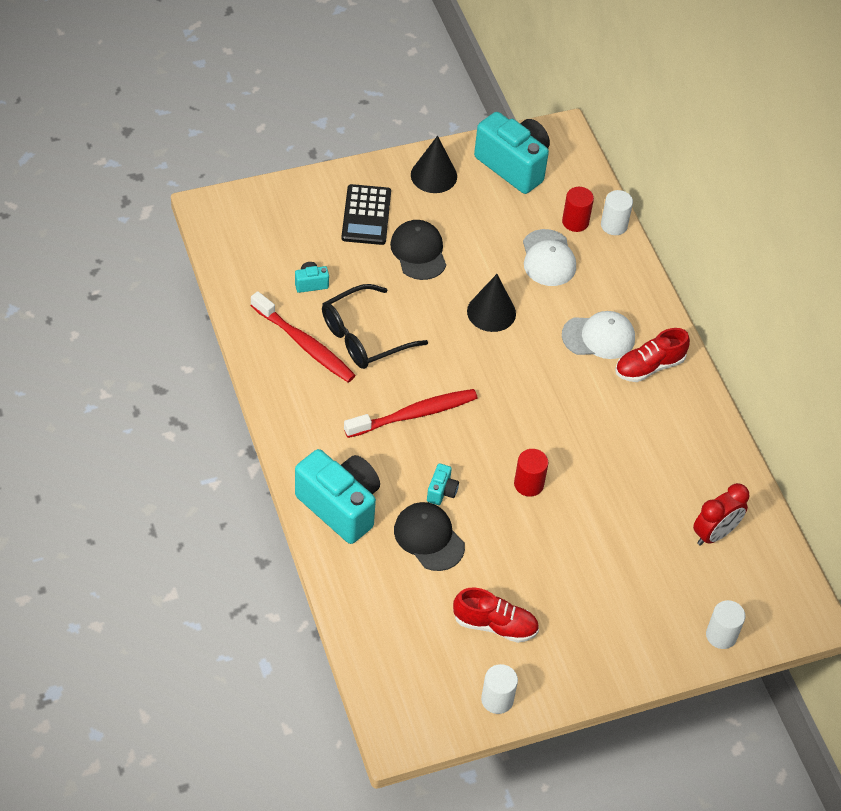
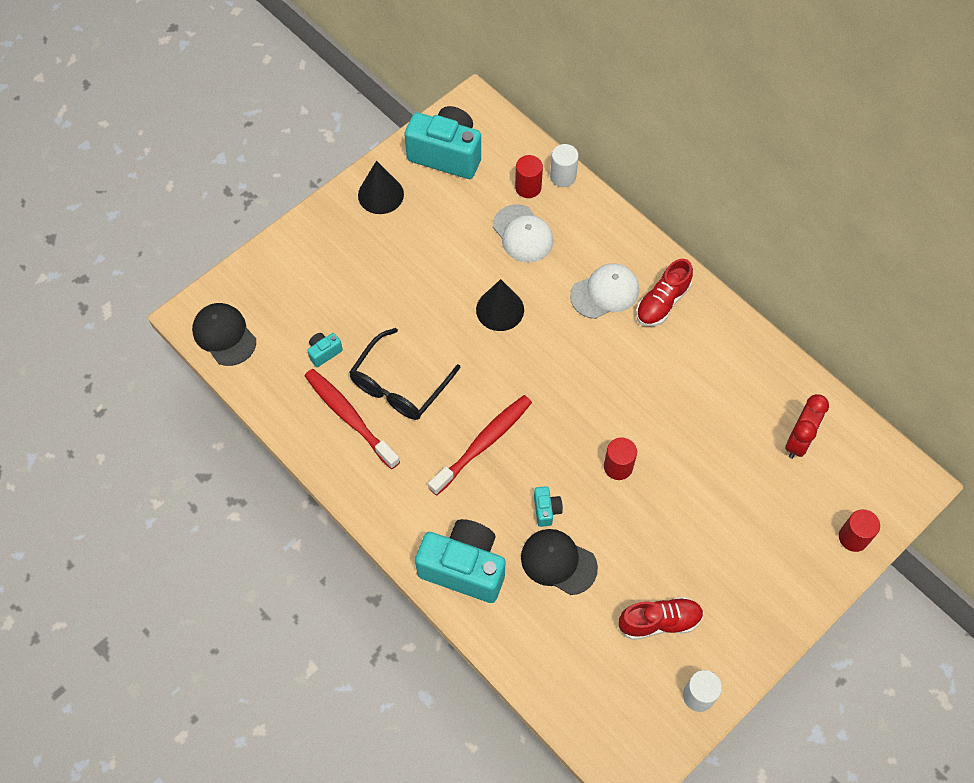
camera: 20 degrees left, 10 degrees up
(304, 344) = (349, 417): red toothbrush -> red toothbrush turned 150 degrees counterclockwise
(366, 215) = (340, 261): black calculator -> none
(418, 252) = (405, 277): black cap -> black cap (224, 335)
(721, 635) = (853, 537): white cylinder -> red cylinder

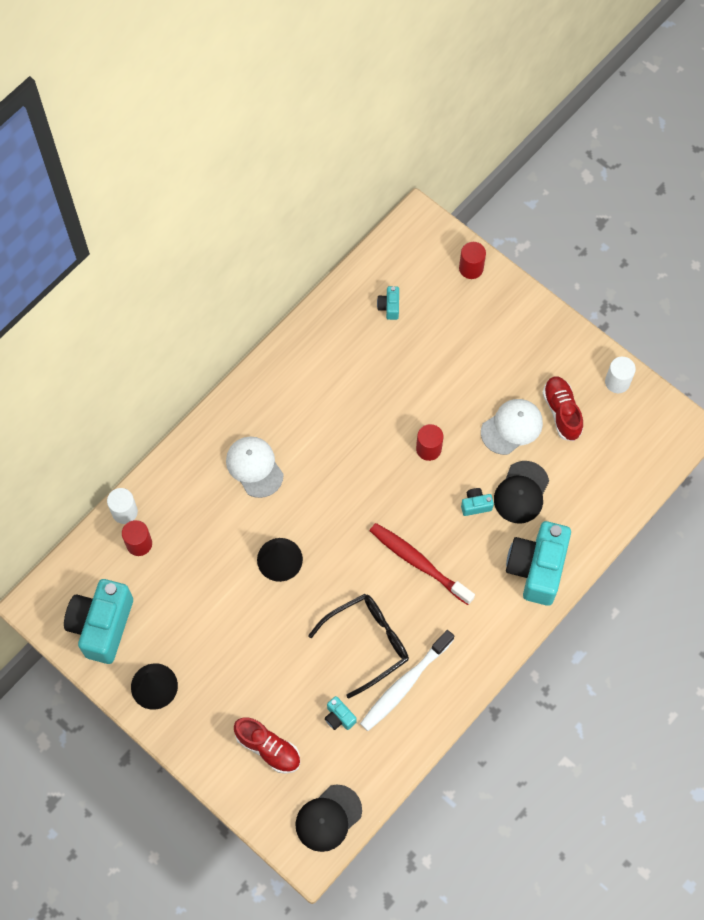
camera: 95 degrees left, 5 degrees up
(349, 417) = (405, 684): red toothbrush -> white toothbrush
(399, 385) = (367, 643): black glasses -> black glasses turned 60 degrees counterclockwise
(522, 234) = (194, 545): white cap -> white cap (512, 427)
(662, 302) = (261, 417): red shoe -> red shoe (268, 748)
(798, 441) = (389, 307): red clock -> turquoise camera

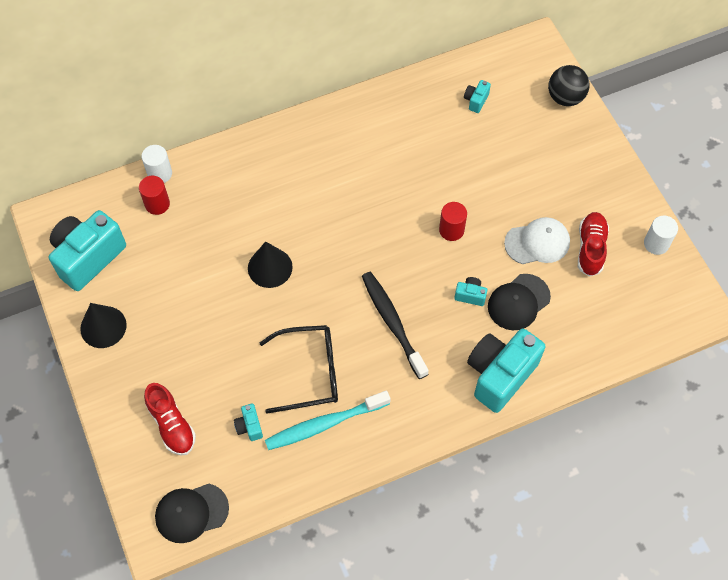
camera: 25 degrees right, 5 degrees down
(254, 467) = (289, 183): white cap -> none
(405, 684) = (324, 424): white toothbrush -> turquoise toothbrush
(418, 563) = (392, 323): red toothbrush -> black toothbrush
(471, 268) = (565, 97): red cylinder -> black ball

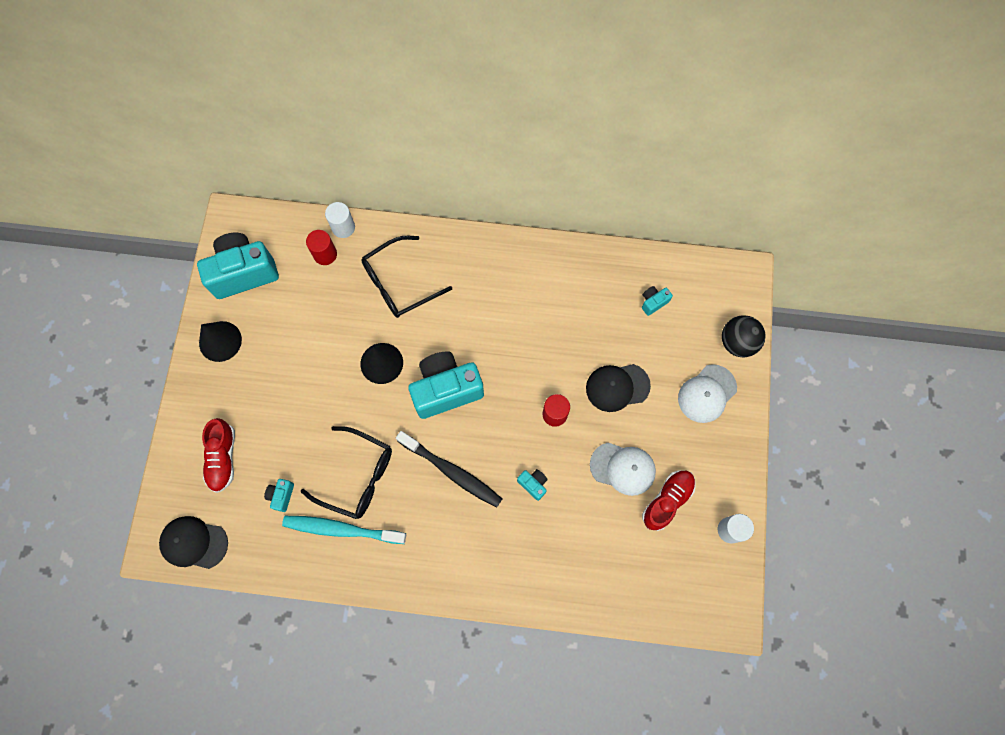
camera: 30 degrees right, 10 degrees up
(242, 194) = (399, 283): none -> black glasses
(392, 323) = (452, 471): black toothbrush -> black toothbrush turned 120 degrees clockwise
(500, 375) = (513, 572): turquoise camera -> turquoise camera (446, 390)
(518, 302) = (571, 514): black cap -> black cap (617, 387)
(567, 149) = (707, 394): none -> white cap

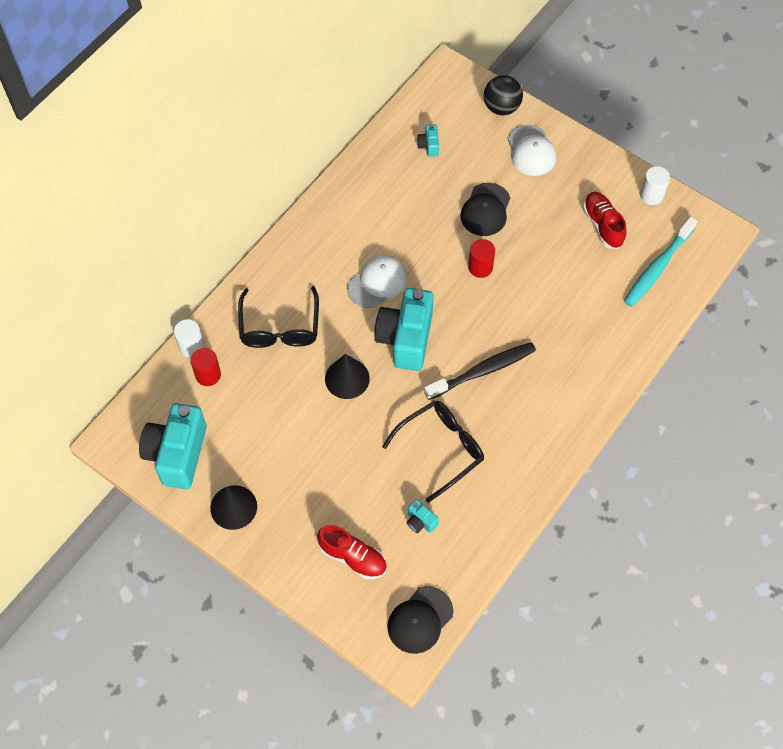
camera: 60 degrees left, 10 degrees down
(342, 529) = (482, 485): turquoise toothbrush -> turquoise toothbrush (657, 267)
(533, 484) = (531, 314): turquoise camera -> none
(623, 468) = (557, 242): white cap -> white cap (377, 282)

